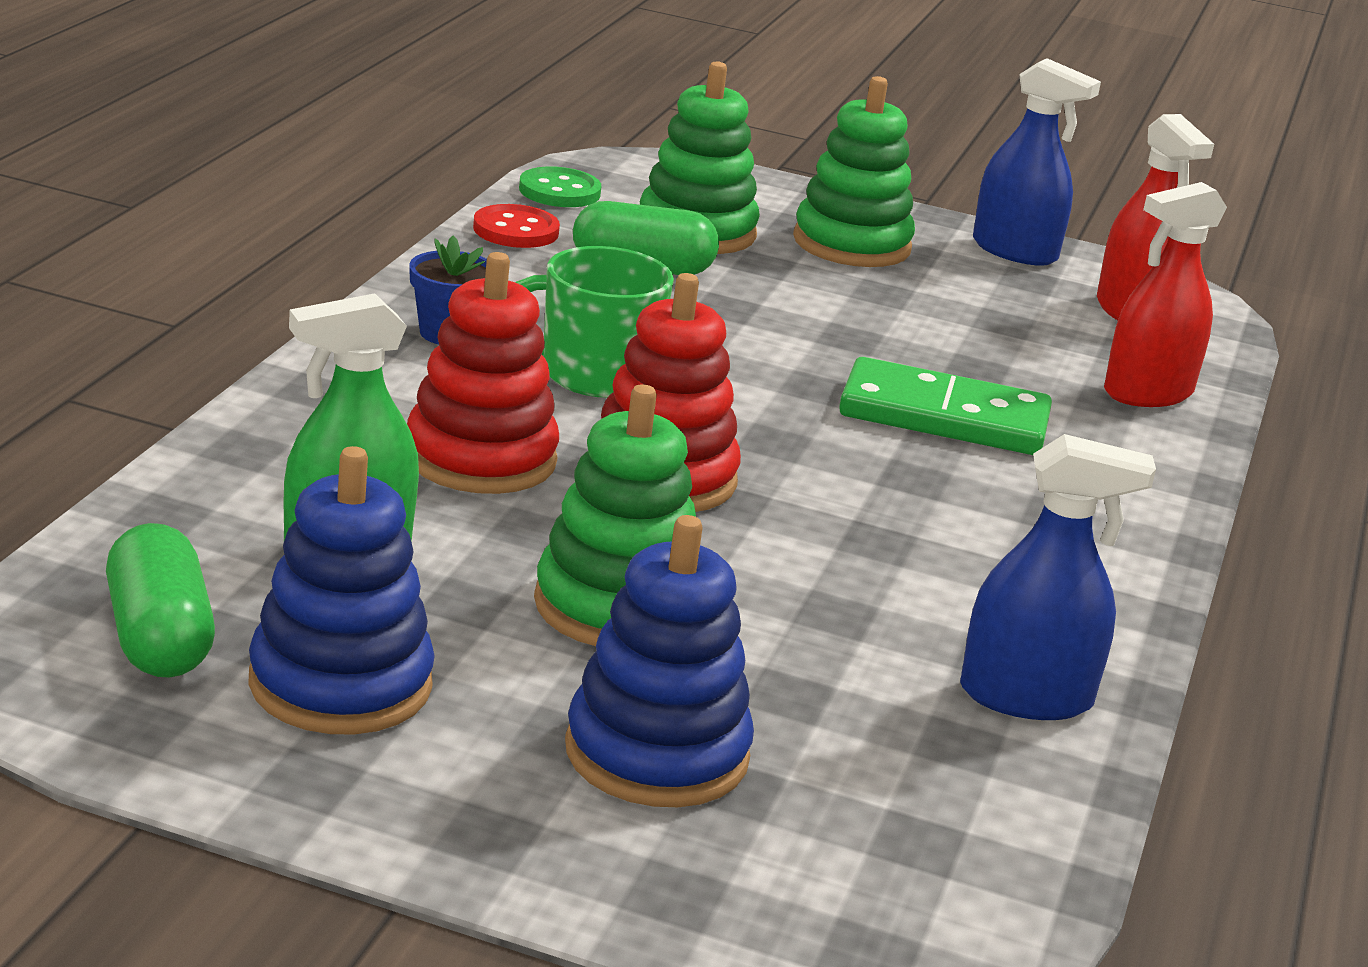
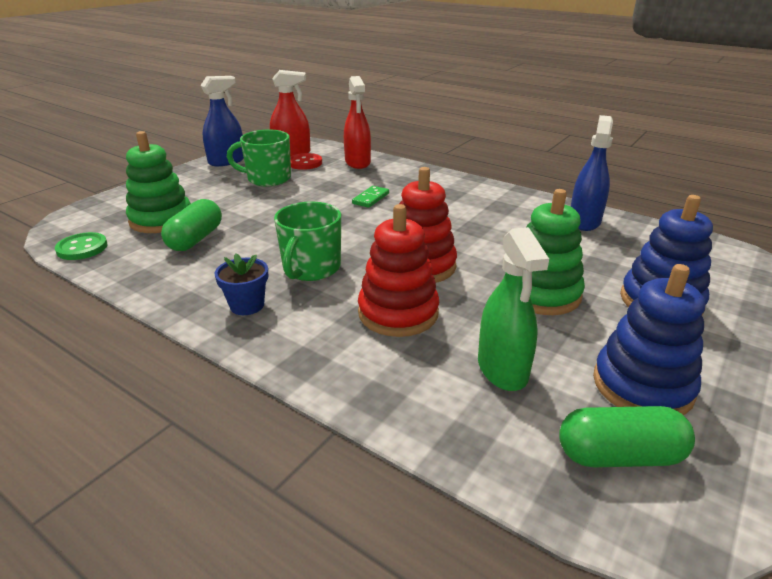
camera: 70 degrees left, 5 degrees up
(516, 230) = (124, 268): red button -> red button (305, 163)
(851, 244) = (200, 189): green stacking toy -> none
(944, 417) = (371, 198): green domino -> green domino, size x0.49
(957, 301) = (268, 179): none -> green mug

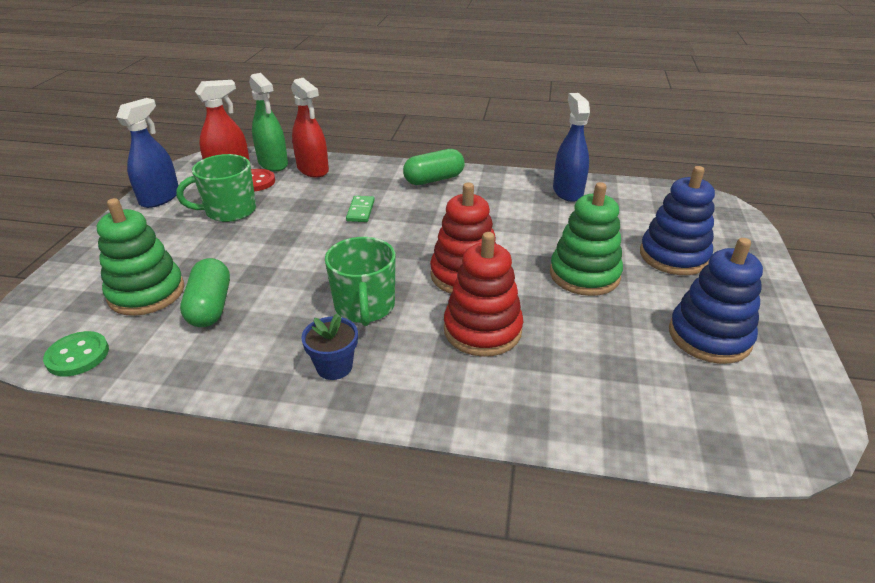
camera: 25 degrees left, 5 degrees up
(502, 369) = (604, 356): green spray bottle -> green spray bottle (273, 163)
(619, 455) = (732, 401): green capsule -> green capsule (434, 179)

